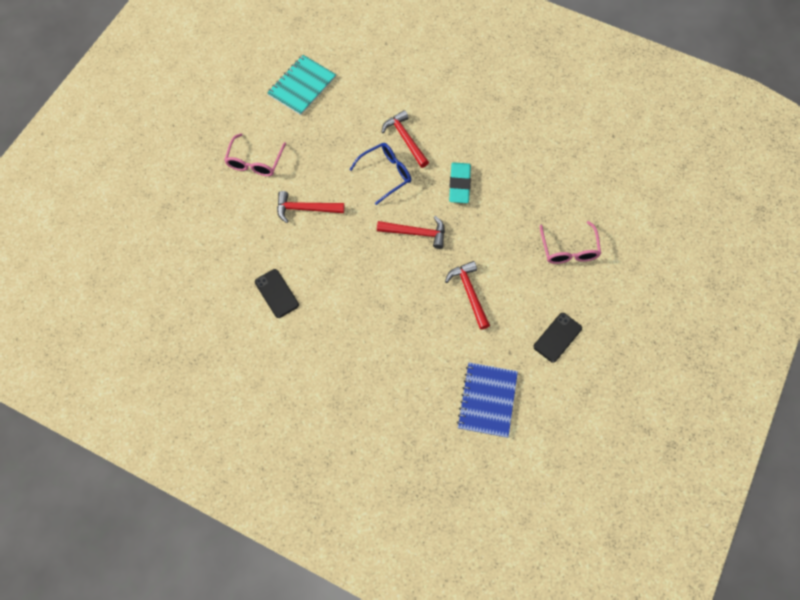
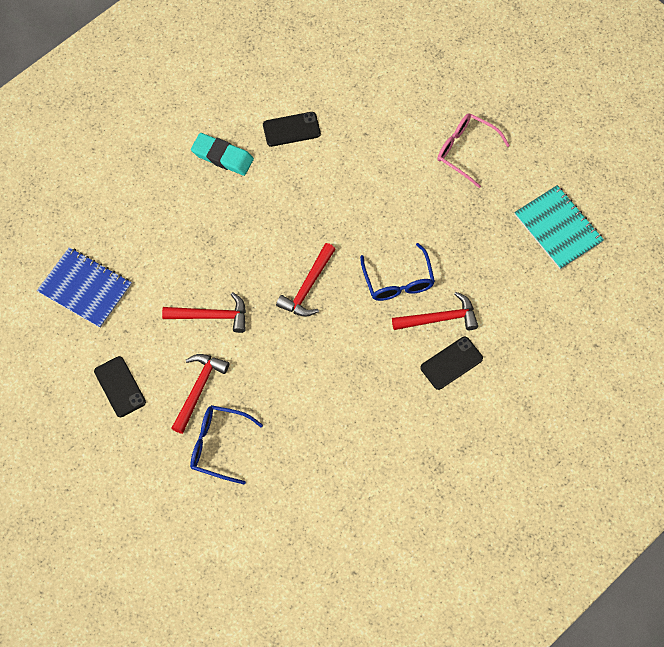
camera: 110 degrees right, 0 degrees up
(305, 209) = (383, 184): red hammer -> red hammer (198, 389)
(437, 122) = (451, 363): none -> black phone
(459, 185) = (353, 357): turquoise eraser -> turquoise eraser (222, 156)
(569, 249) = (219, 445): pink glasses -> blue glasses

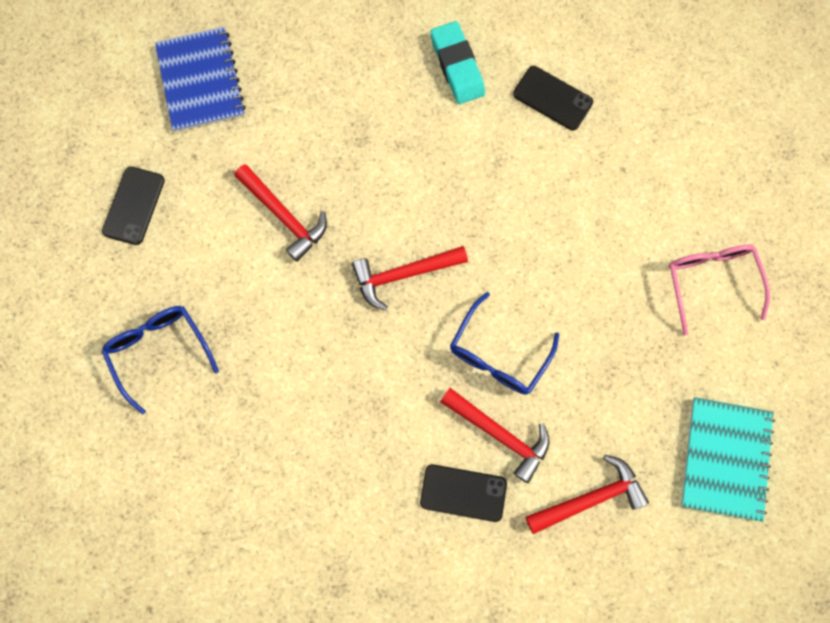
camera: 45 degrees right, 10 degrees up
(198, 389) = (199, 277): red hammer -> red hammer (590, 497)

